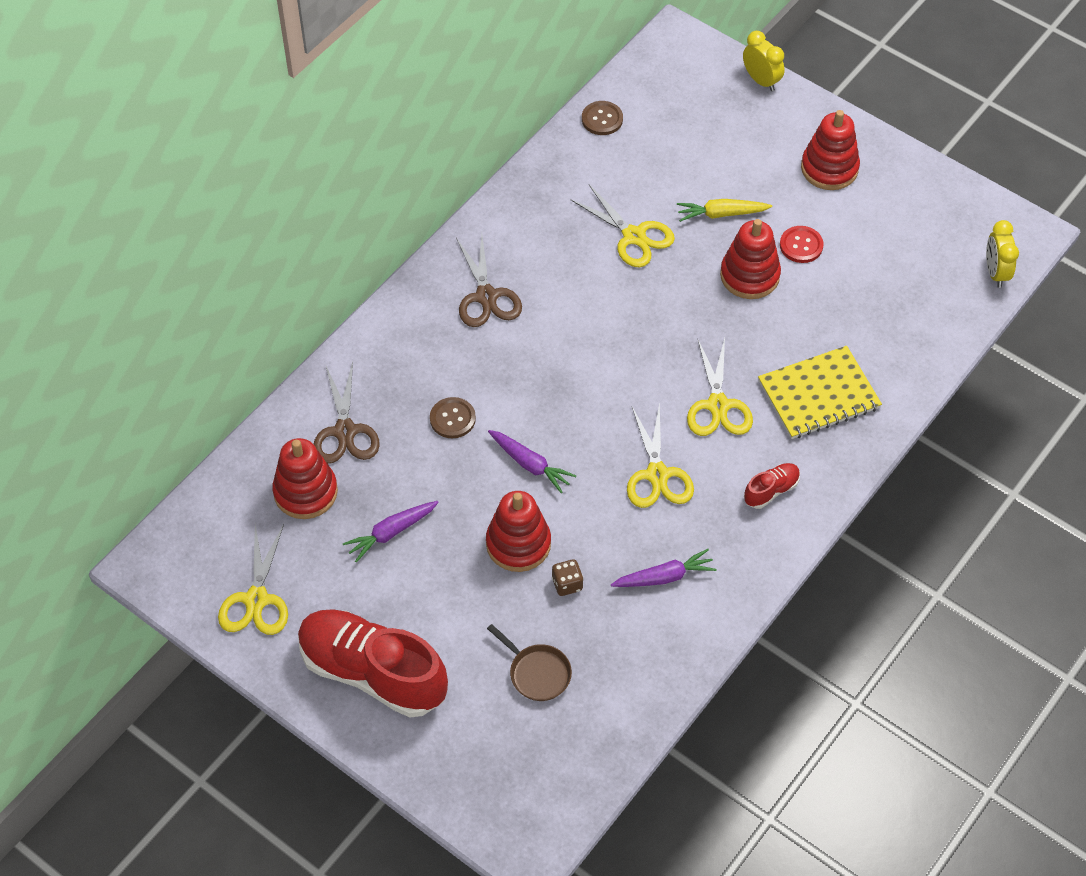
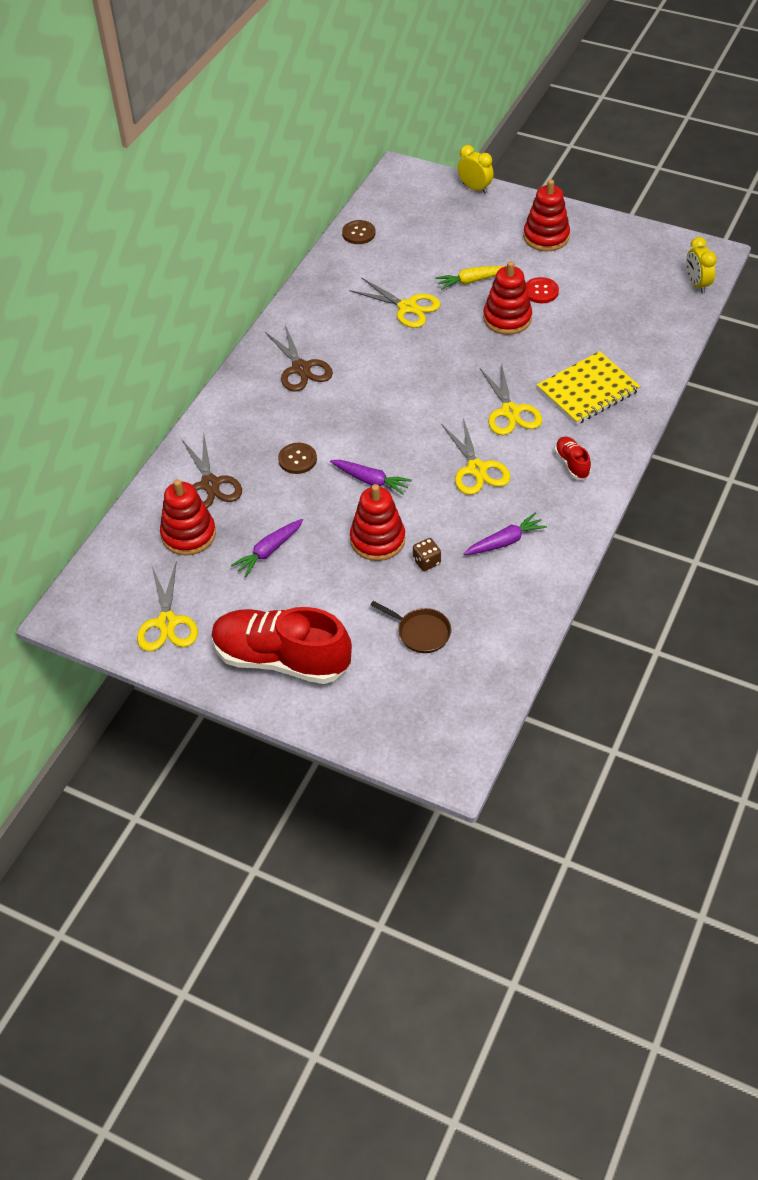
camera: 10 degrees left, 5 degrees down
(771, 490) = (572, 464): red shoe -> red shoe turned 60 degrees counterclockwise

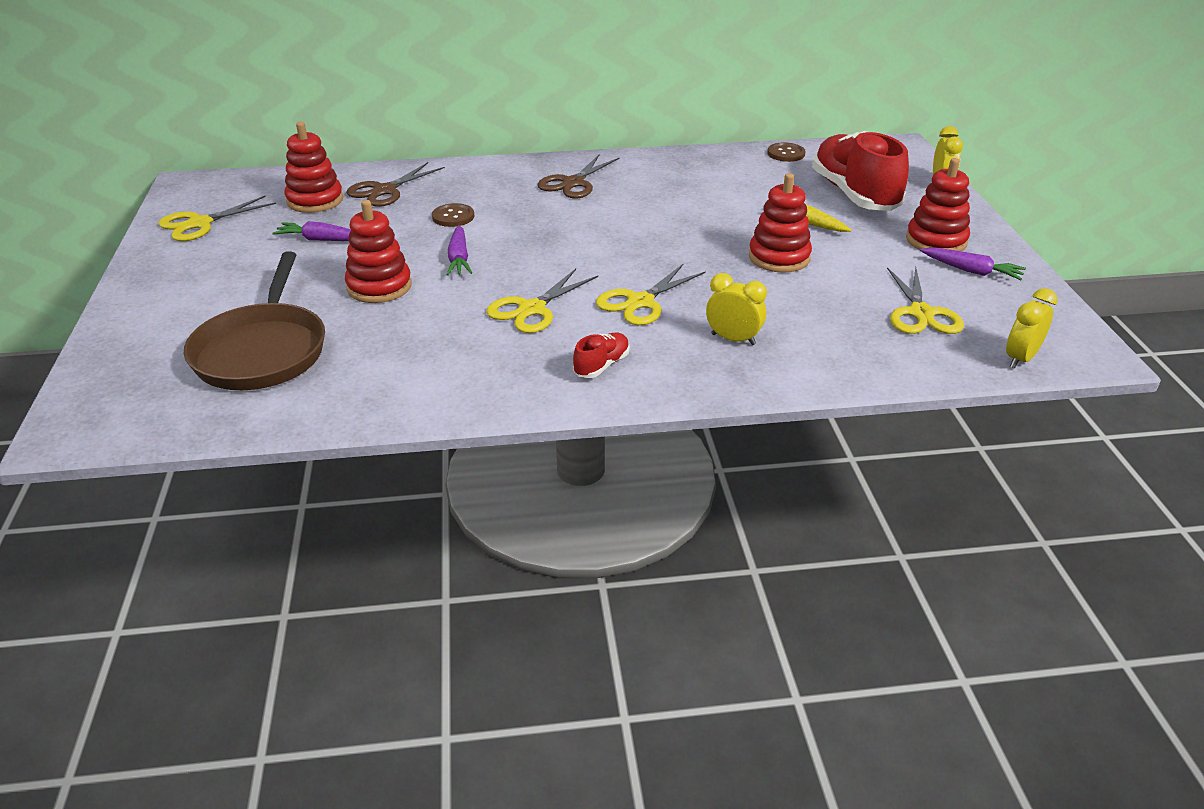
camera: 55 degrees right, 15 degrees down
(281, 659) = (183, 287): red shoe -> red shoe (854, 194)
(407, 307) = (720, 204): yellow scissors -> yellow scissors (921, 313)
(420, 632) = (262, 350): brown pan -> brown pan, size x2.08
(426, 561) = (369, 322): brown dice -> none
(505, 541) = (437, 360): purple carrot -> purple carrot (971, 271)
(541, 291) = (848, 263): red button -> none
(588, 390) = (733, 339): yellow notebook -> yellow clock

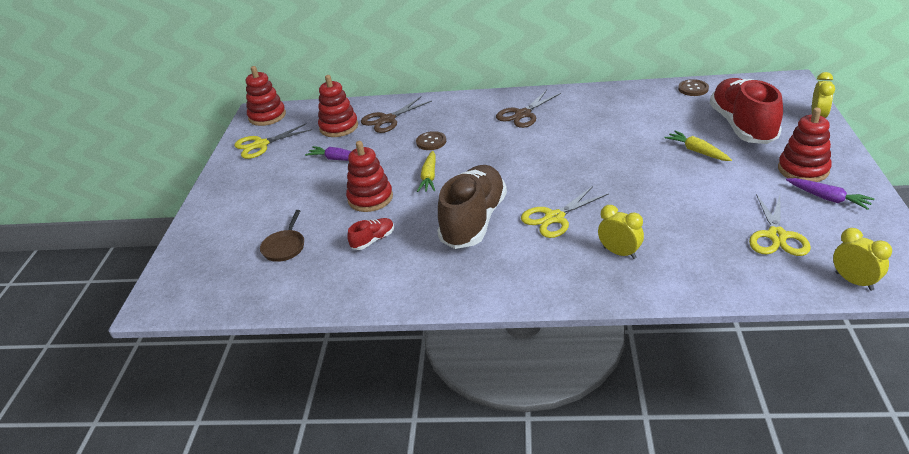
camera: 15 degrees right, 0 degrees up
(262, 350) = (285, 247): brown pan -> brown pan, size x0.48
(459, 258) = (429, 177): purple carrot -> yellow carrot
(532, 309) = (474, 221): yellow scissors -> brown shoe
(601, 365) = (516, 270): red shoe -> red shoe (373, 240)
(779, 257) = (669, 182): red stacking toy -> red stacking toy (267, 116)
(1020, 359) = (854, 281): yellow clock -> yellow clock turned 90 degrees clockwise

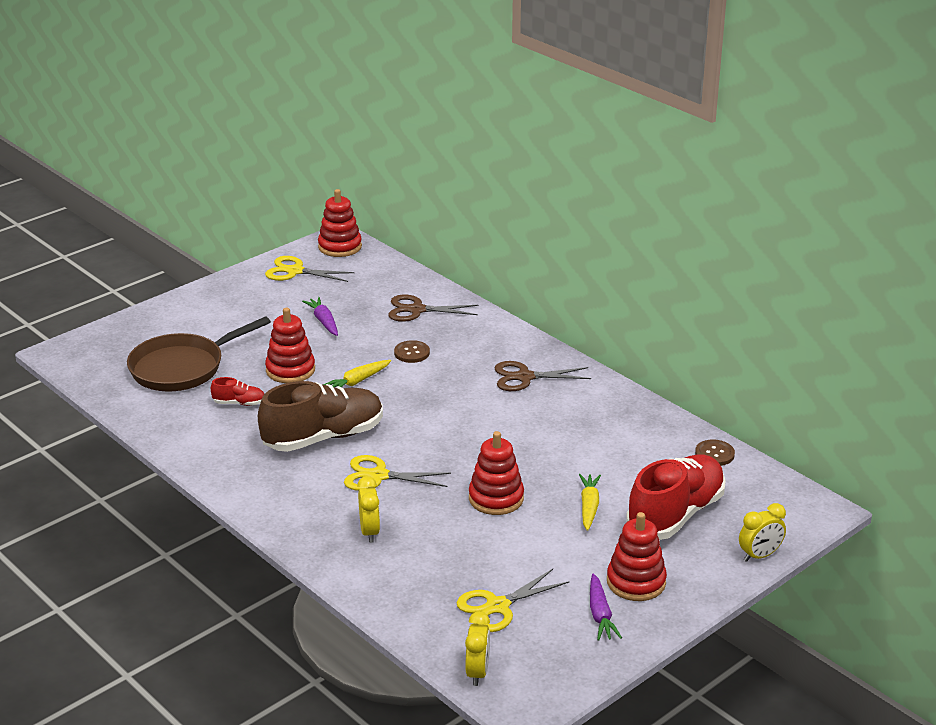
camera: 40 degrees right, 5 degrees down
(285, 247) = (182, 367): brown pan -> brown pan, size x2.08
(339, 127) = (371, 292): red stacking toy -> red stacking toy (496, 498)

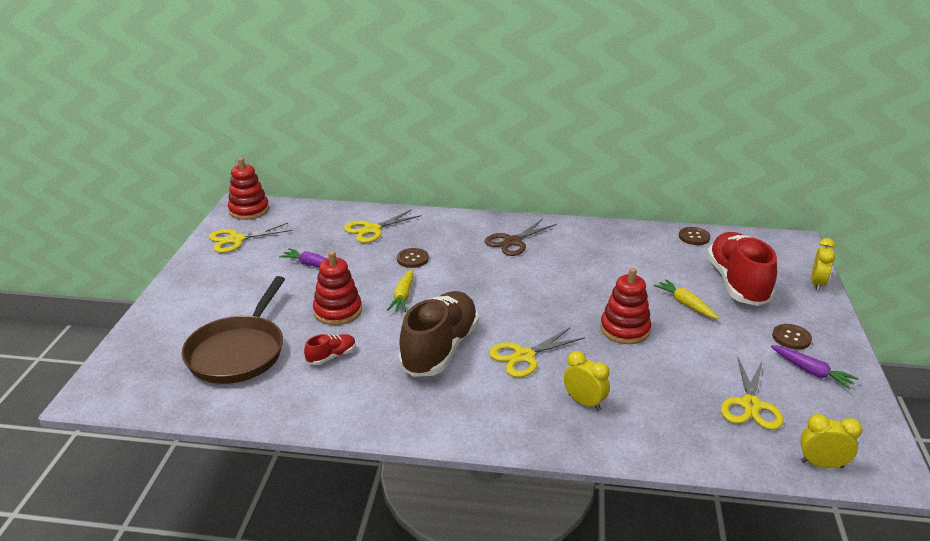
camera: 40 degrees left, 0 degrees up
(417, 310) = (372, 229): brown scissors -> yellow scissors
(477, 672) = (821, 464): yellow clock -> yellow clock turned 45 degrees counterclockwise
(636, 582) = (791, 338): red stacking toy -> brown button

